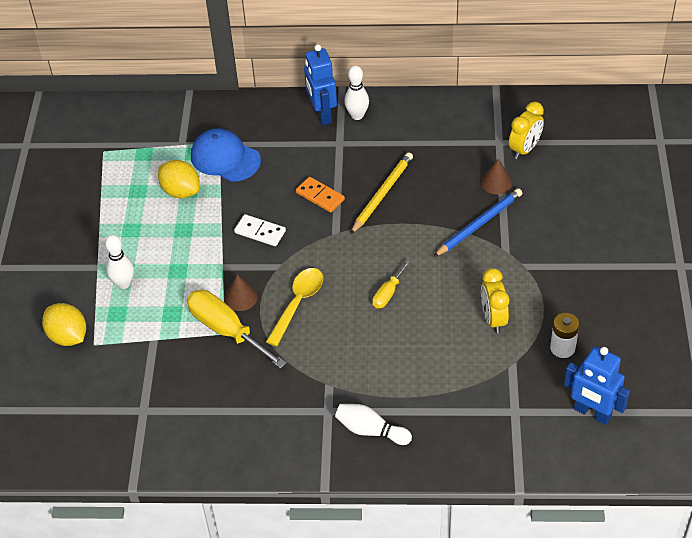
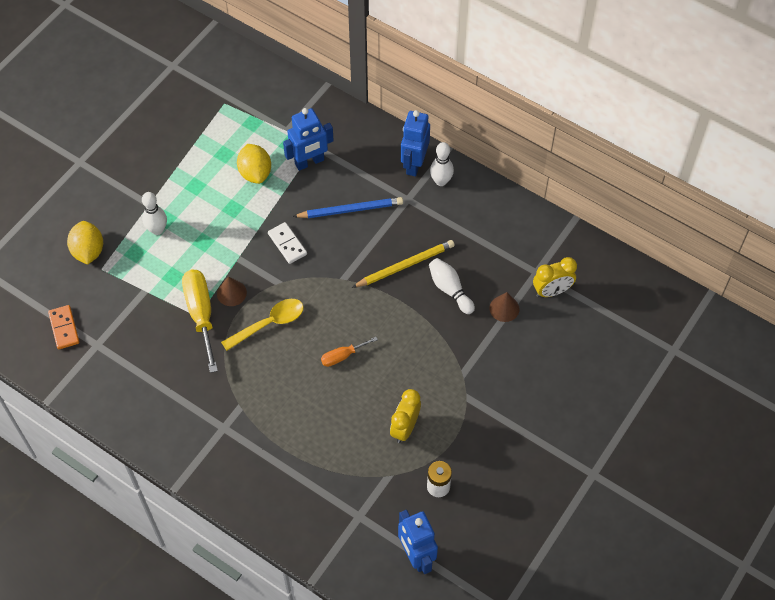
camera: 30 degrees right, 10 degrees up
(225, 158) = (309, 162): blue cap -> blue robot
(320, 196) = (356, 239): orange domino -> orange domino (64, 328)
(370, 430) = (241, 463): white bowling pin -> white bowling pin (450, 290)
(388, 293) = (342, 356): yellow screwdriver -> orange screwdriver
(479, 224) = (460, 338): blue pencil -> blue pencil (350, 210)

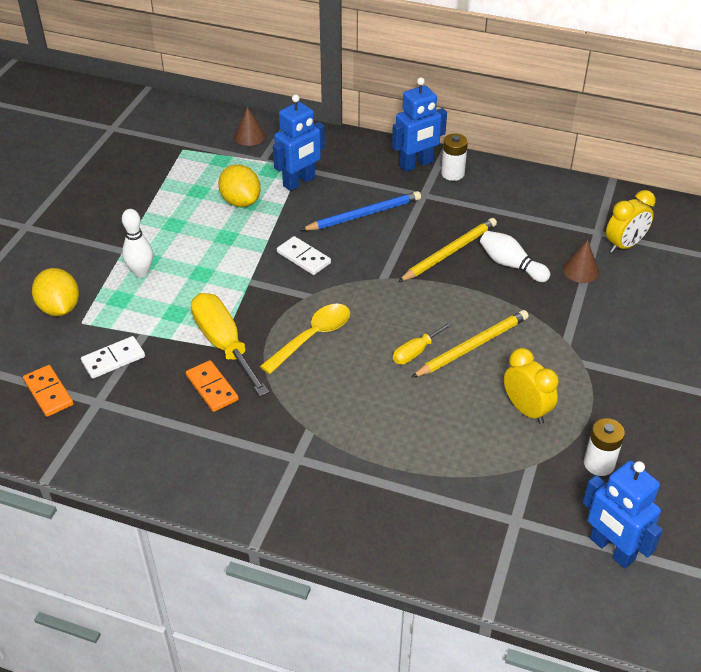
camera: 15 degrees left, 15 degrees down
(117, 309) = (113, 359): none -> white domino
(181, 352) = (212, 388): none -> orange domino
(231, 293) = (254, 316): brown cone -> brown cone (249, 136)
(342, 356) = (416, 352): orange screwdriver -> yellow screwdriver
(387, 361) = (472, 346): none -> yellow pencil
(405, 428) = (526, 410): yellow clock -> yellow clock turned 135 degrees clockwise
(414, 164) = (416, 164): blue robot -> blue robot turned 120 degrees counterclockwise
(441, 181) = (452, 173): white bowling pin -> white battery

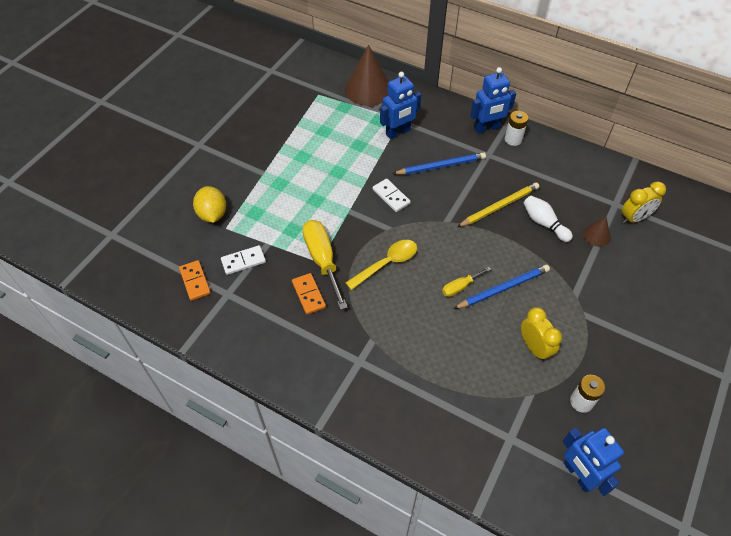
camera: 10 degrees right, 10 degrees up
(141, 272) = (273, 193): white bowling pin -> none
(240, 201) = (353, 143): yellow lemon -> none
(249, 136) = (368, 89): brown cone -> brown cone, size x2.05
(472, 346) = (503, 288): yellow pencil -> blue pencil

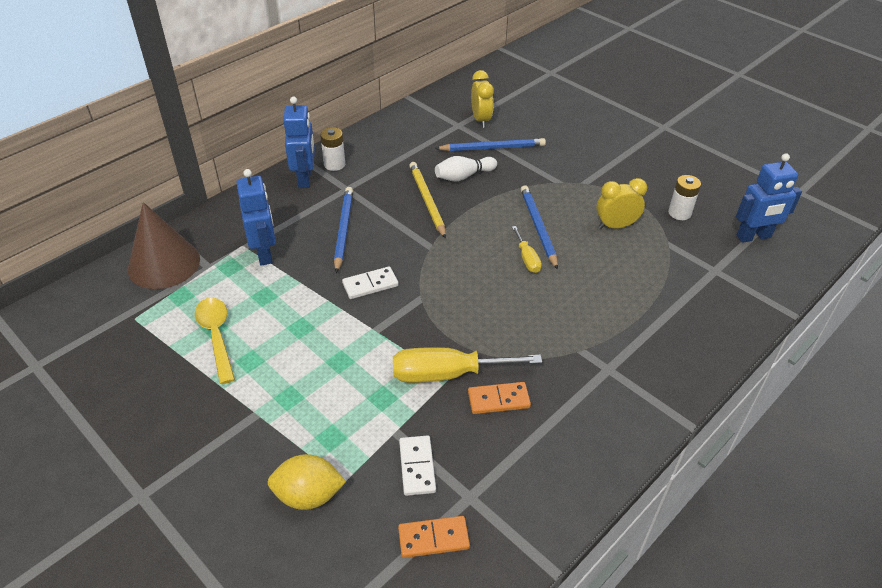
camera: 75 degrees left, 10 degrees down
(386, 263) = (474, 312): yellow spoon -> yellow spoon (216, 336)
(596, 235) = (492, 148): brown cone -> blue pencil

